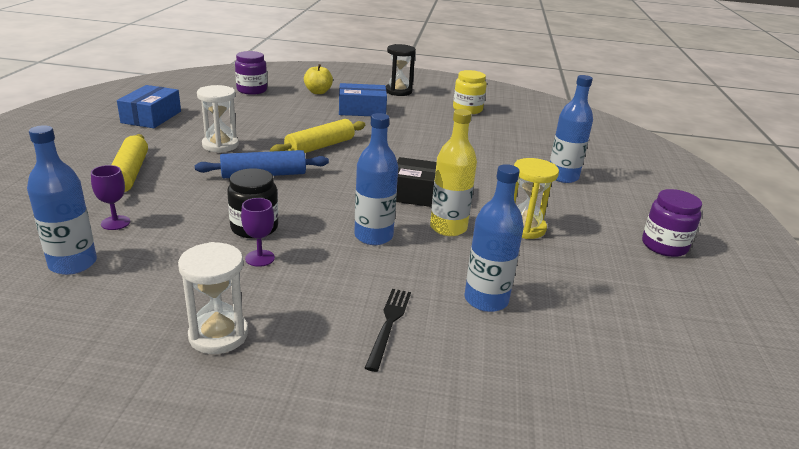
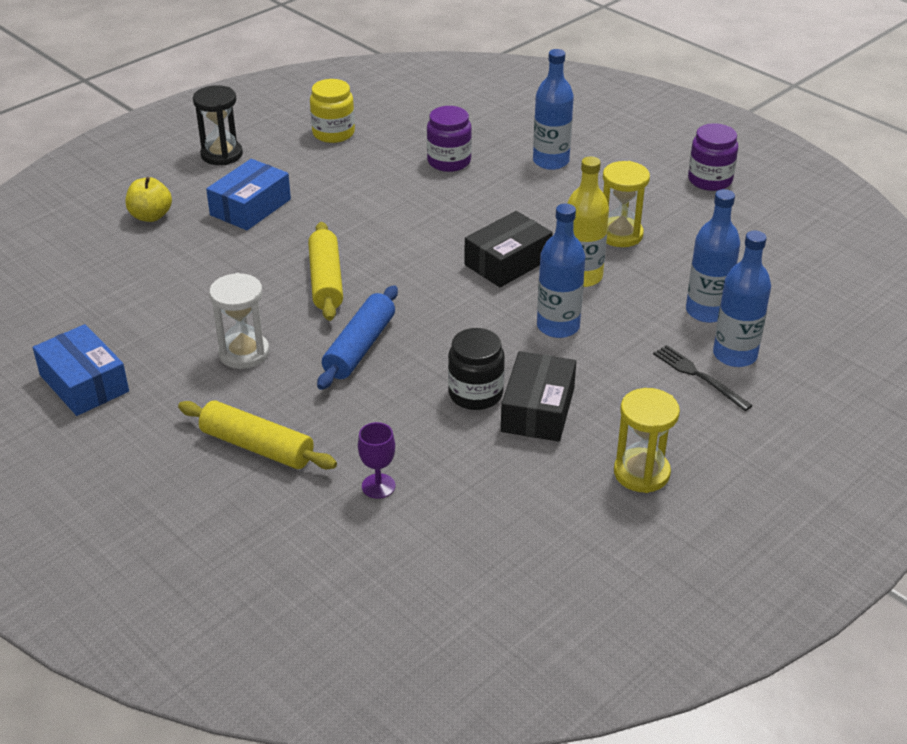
camera: 50 degrees left, 10 degrees up
(73, 264) = (444, 534): blue bottle -> blue bottle (734, 355)
(218, 335) = (641, 473): white hourglass -> yellow hourglass
(252, 90) = (79, 267): purple jar -> purple jar (449, 161)
(260, 258) = (537, 410): purple goblet -> black box

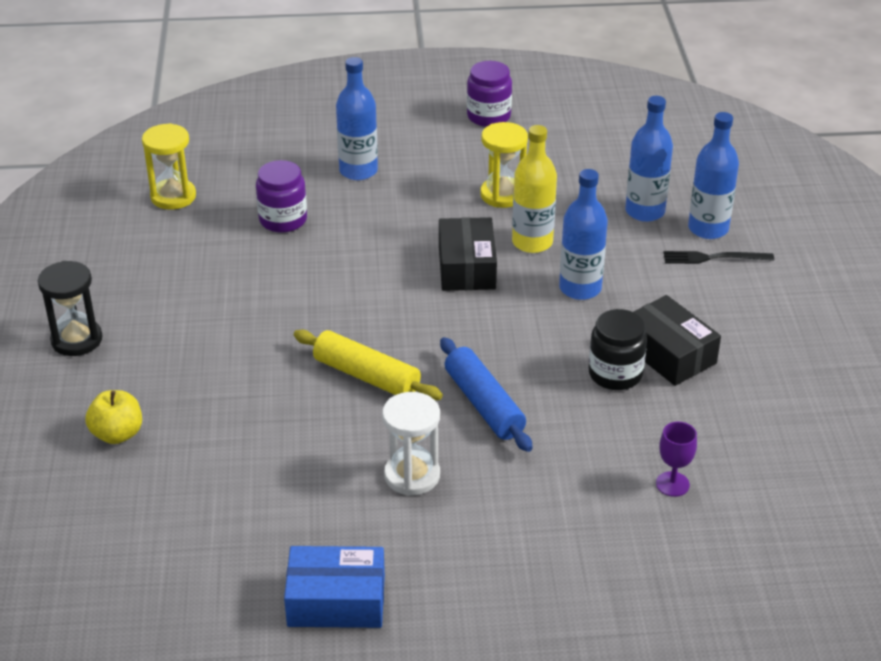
camera: 50 degrees left, 0 degrees up
(250, 207) = (192, 364): blue box -> none
(257, 446) = (551, 529): yellow rolling pin -> none
(333, 133) = (143, 257): yellow jar -> none
(641, 473) = (790, 344): yellow hourglass -> yellow hourglass (173, 197)

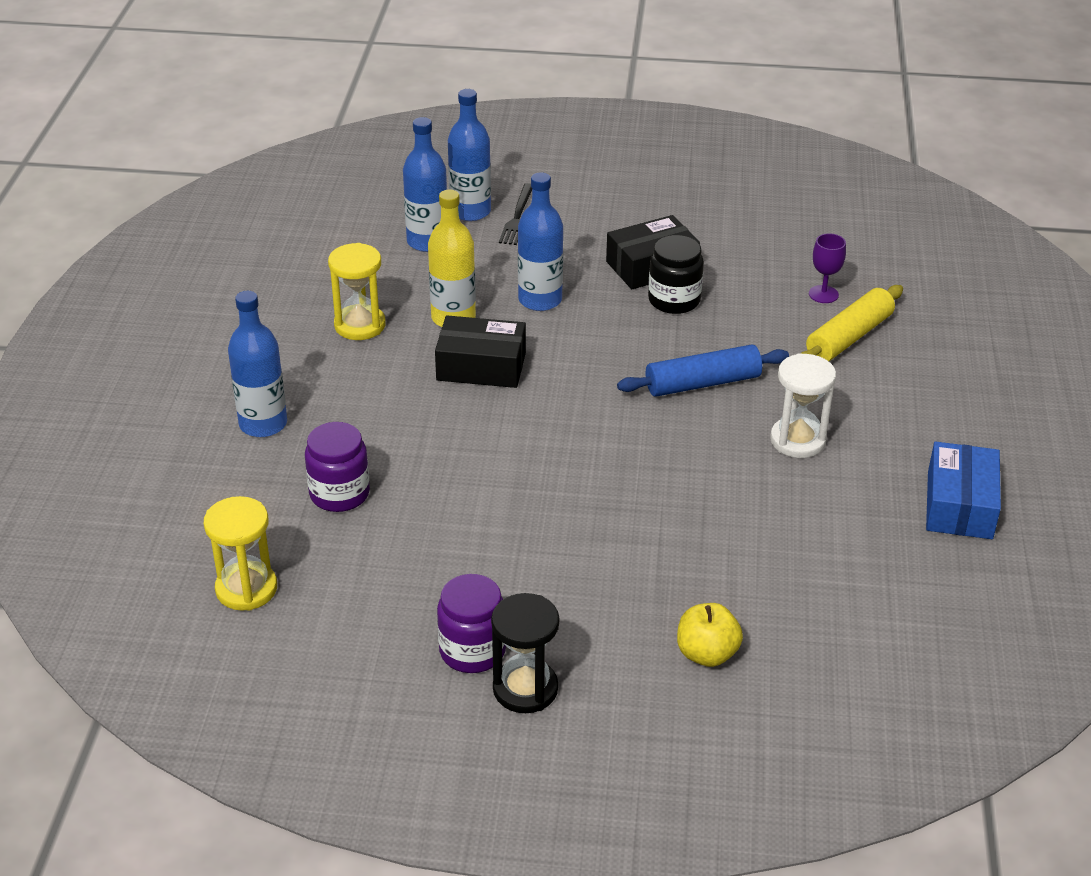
camera: 80 degrees left, 0 degrees up
(366, 376) = (645, 455): yellow rolling pin -> yellow rolling pin (849, 337)
(488, 116) = (198, 314): purple jar -> purple jar (472, 651)

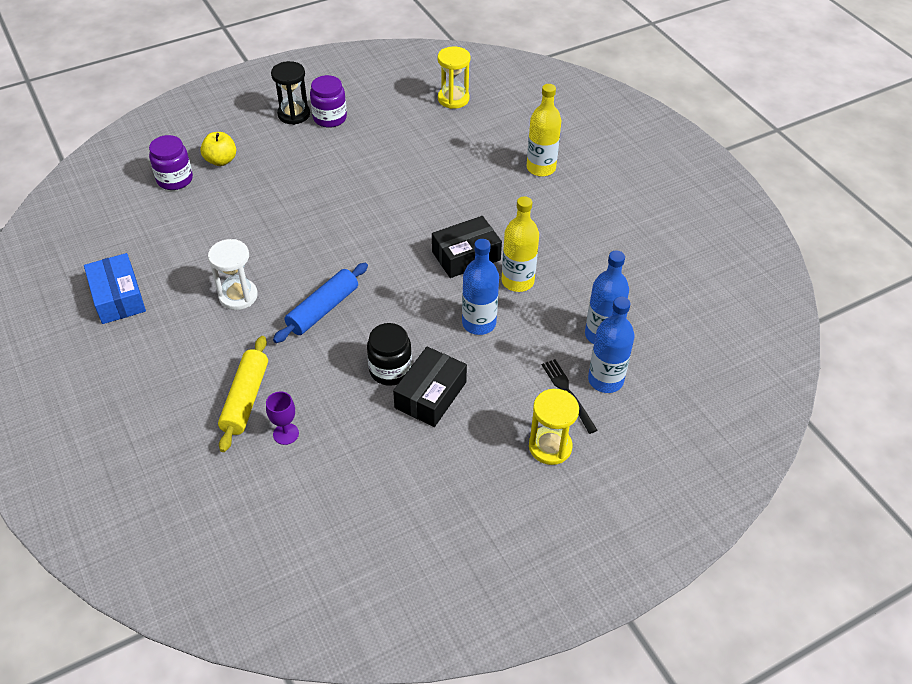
camera: 145 degrees right, 10 degrees up
(263, 424) = (541, 168): blue bottle -> yellow bottle
(339, 494) = (461, 153): purple jar -> purple jar (175, 179)
(360, 325) = (565, 248): yellow hourglass -> yellow hourglass (550, 447)

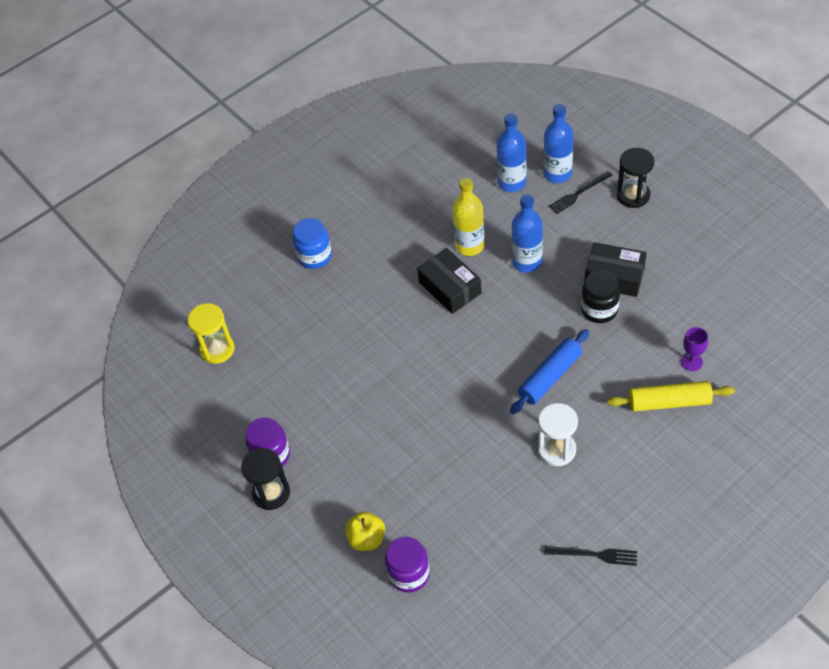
camera: 95 degrees left, 5 degrees up
(118, 297) = (594, 555): blue box -> black fork
(323, 309) = (550, 377): blue rolling pin -> blue rolling pin turned 75 degrees counterclockwise
(541, 168) = (314, 256): yellow bottle -> blue jar
(550, 447) = (633, 195): yellow hourglass -> black hourglass

